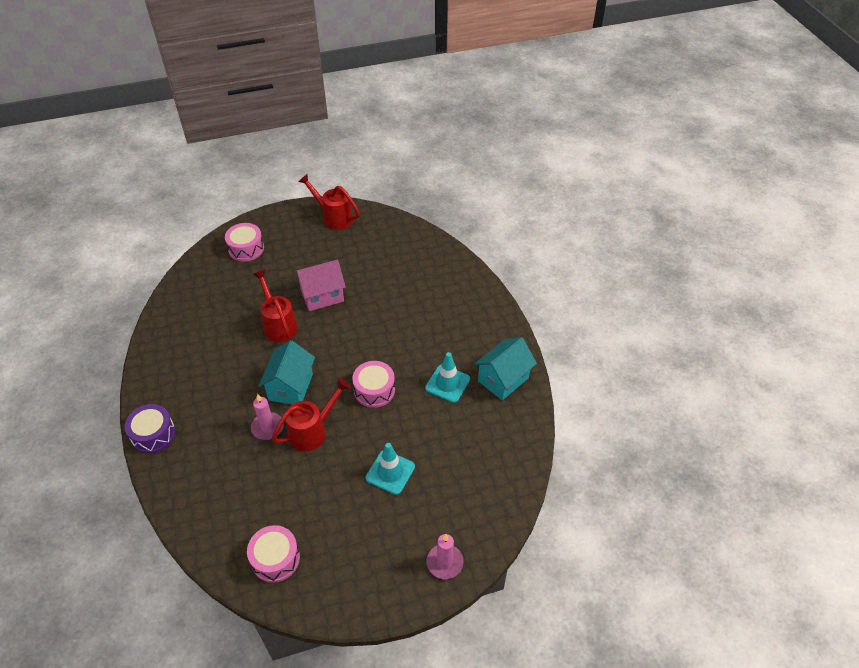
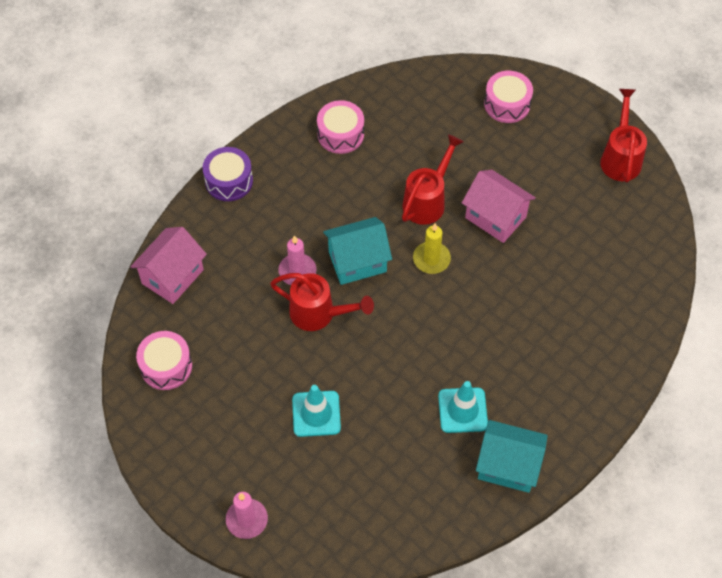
camera: 60 degrees right, 10 degrees up
(201, 515) = (172, 276): none -> pink house
(324, 344) = (431, 259): none -> yellow candle
(374, 390) = (405, 342): pink drum -> pink drum (340, 134)

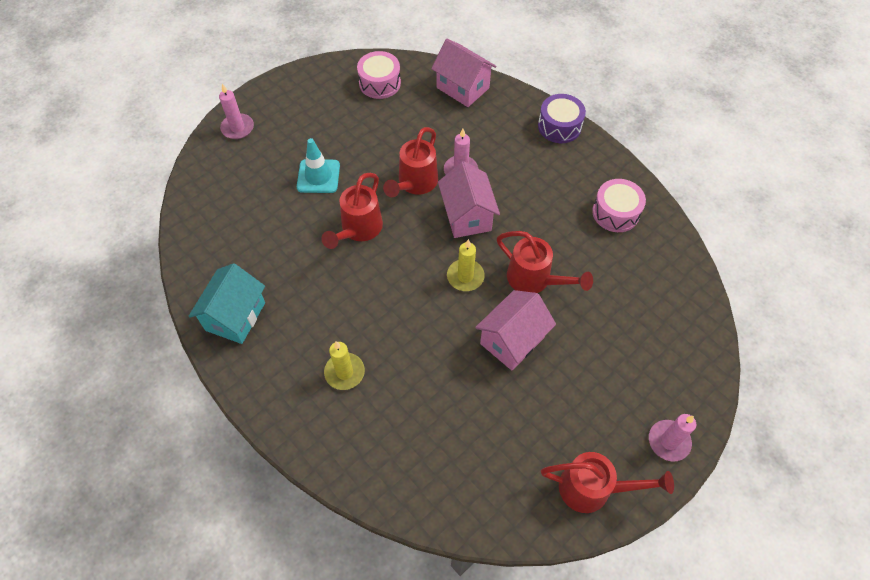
camera: 95 degrees right, 0 degrees up
(357, 262) = (467, 216): turquoise house -> pink house
(385, 362) = (358, 229): none -> red watering can
(462, 410) = (299, 285): turquoise traffic cone -> none
(507, 104) = (665, 371): pink drum -> none
(552, 354) = (344, 372): none -> yellow candle
(569, 105) = (668, 441): none -> pink candle

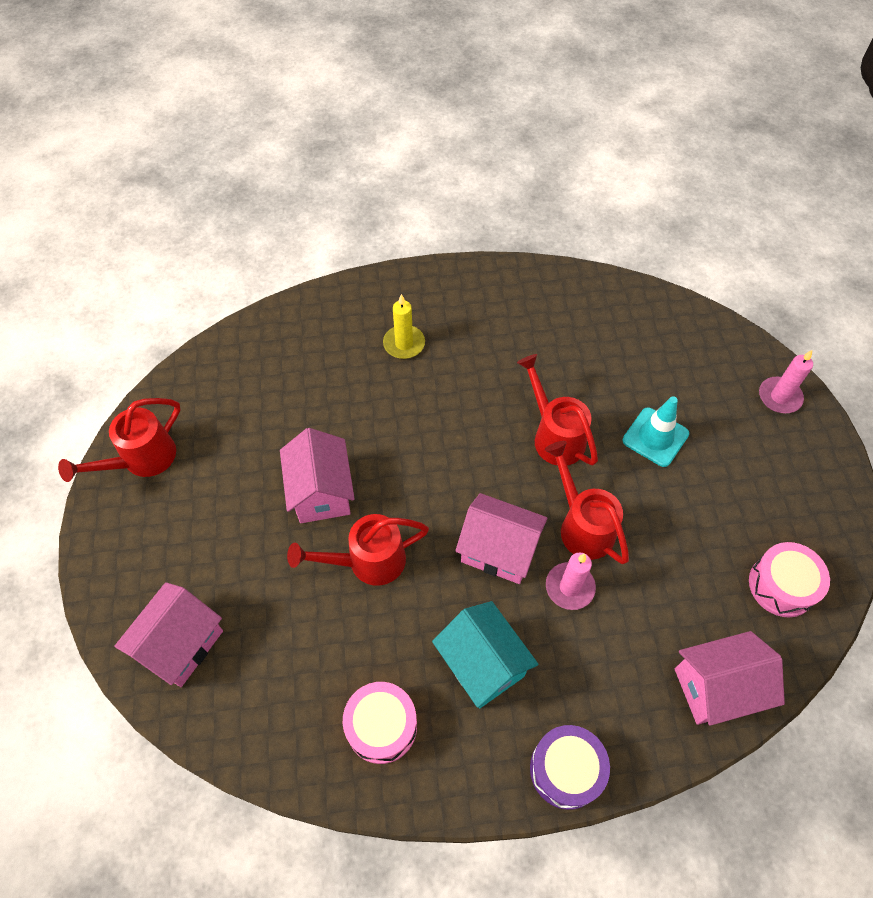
camera: 125 degrees right, 0 degrees up
(235, 316) = (524, 295): turquoise house -> turquoise house (482, 664)
(465, 276) = (423, 498): yellow candle -> none
(668, 441) = (113, 553): pink candle -> none
(676, 346) = (181, 644): none -> pink house

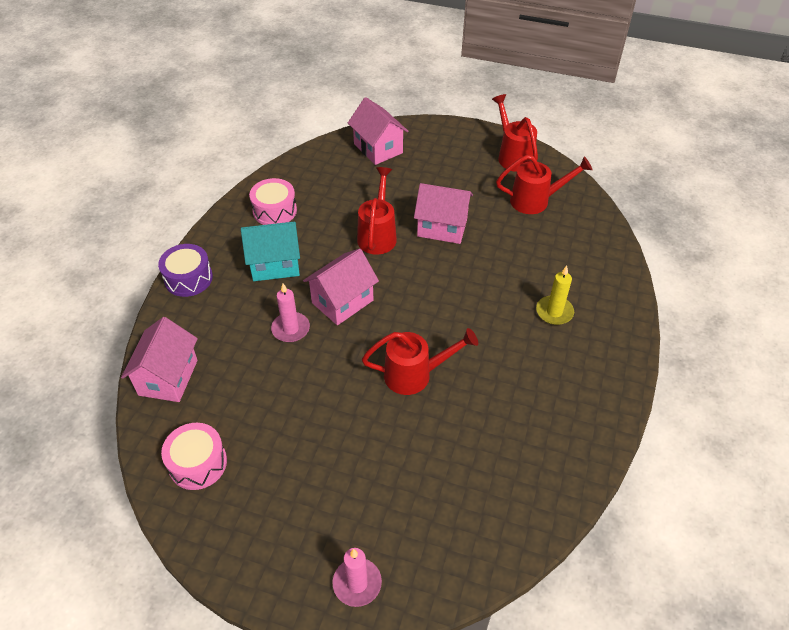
camera: 115 degrees right, 10 degrees down
(582, 526) = (329, 357): red watering can -> red watering can (535, 201)
(655, 437) = (374, 446): turquoise traffic cone -> none

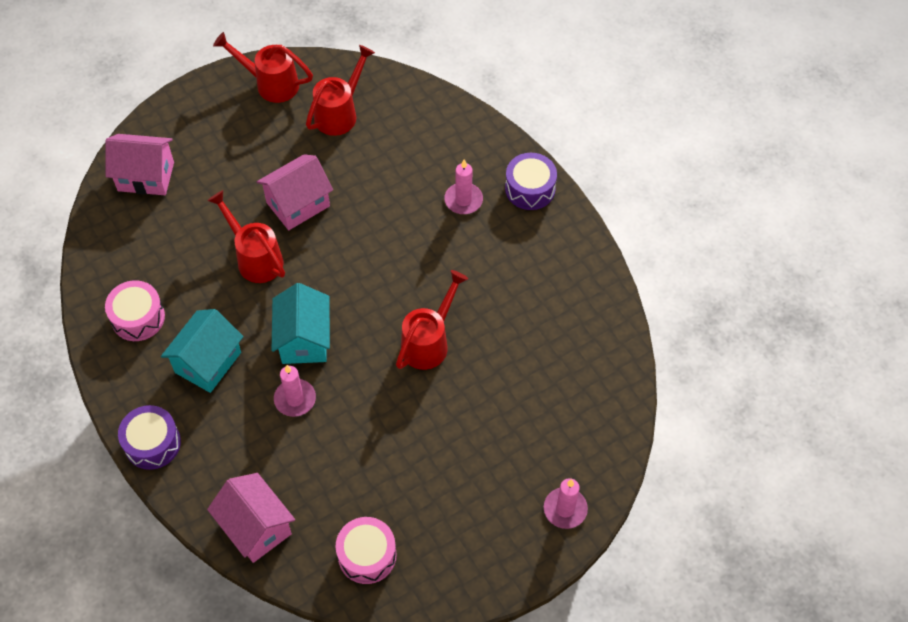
camera: 50 degrees left, 10 degrees up
(342, 301) = (304, 339): pink house -> turquoise house
(554, 312) = (463, 200): yellow candle -> pink candle
(614, 345) = (530, 189): none -> purple drum

